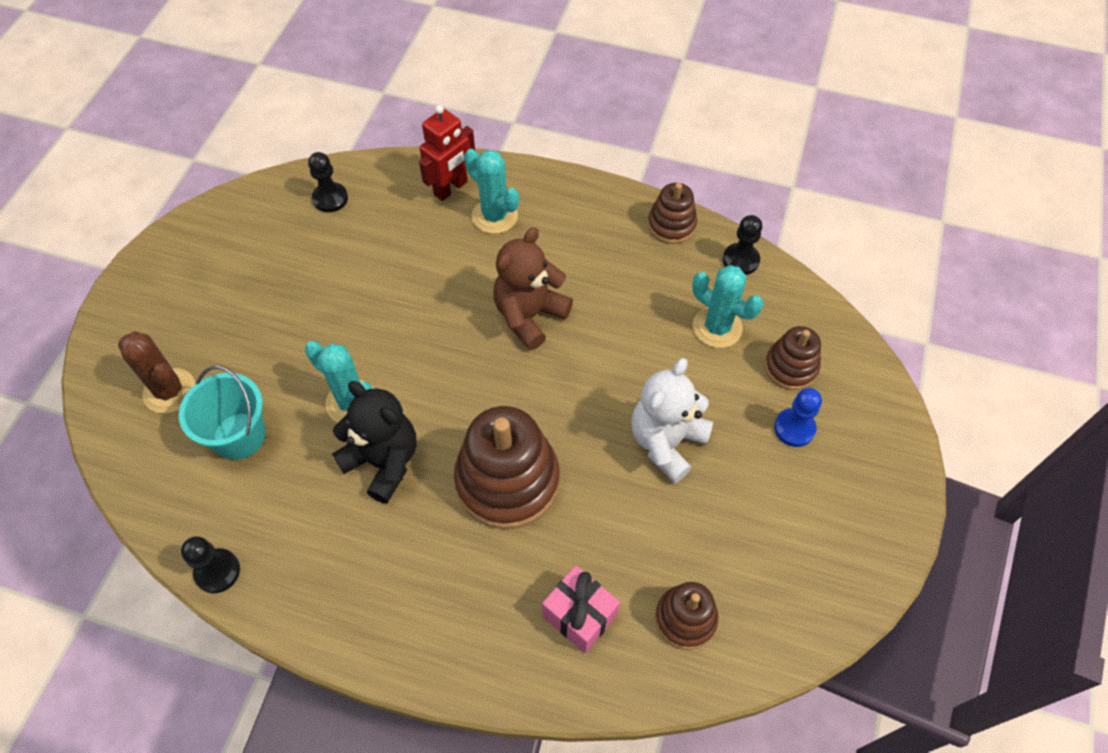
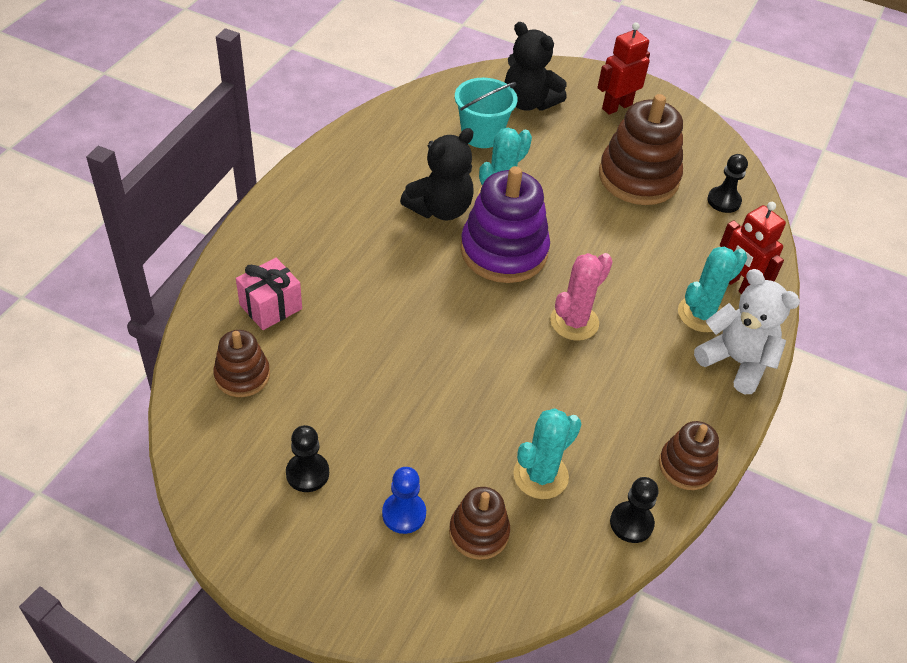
camera: 95 degrees right, 10 degrees down
(169, 391) = (529, 102): brown cactus -> black teddy bear
(173, 298) = (616, 106): none -> red robot
(217, 571) = (374, 120): black pawn -> black pawn (307, 473)
(442, 388) = (504, 251): none -> purple stacking toy
(507, 481) = (403, 281): brown stacking toy -> brown stacking toy (638, 178)
(529, 316) = (574, 322): brown teddy bear -> pink cactus
(666, 442) = (414, 400): white teddy bear -> white teddy bear (736, 362)

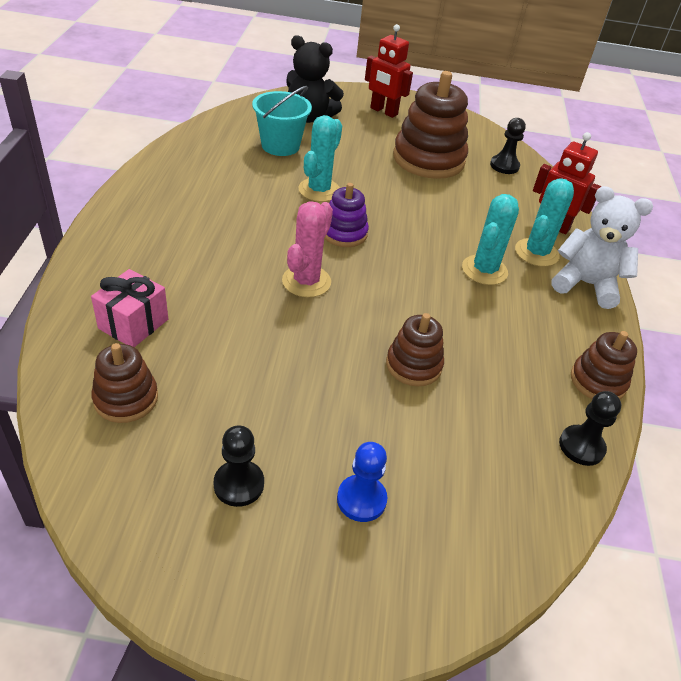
camera: 20 degrees left, 5 degrees down
(440, 209) = (269, 208): black teddy bear -> none
(479, 532) = (446, 497): brown stacking toy -> brown stacking toy (413, 365)
(504, 251) = (344, 233): purple stacking toy -> purple stacking toy, size x0.55
(540, 475) = (476, 423): turquoise cactus -> turquoise cactus (484, 270)
(574, 322) = (435, 279): pink cactus -> pink cactus (306, 281)
(616, 106) = (383, 111): red robot -> red robot turned 90 degrees counterclockwise

